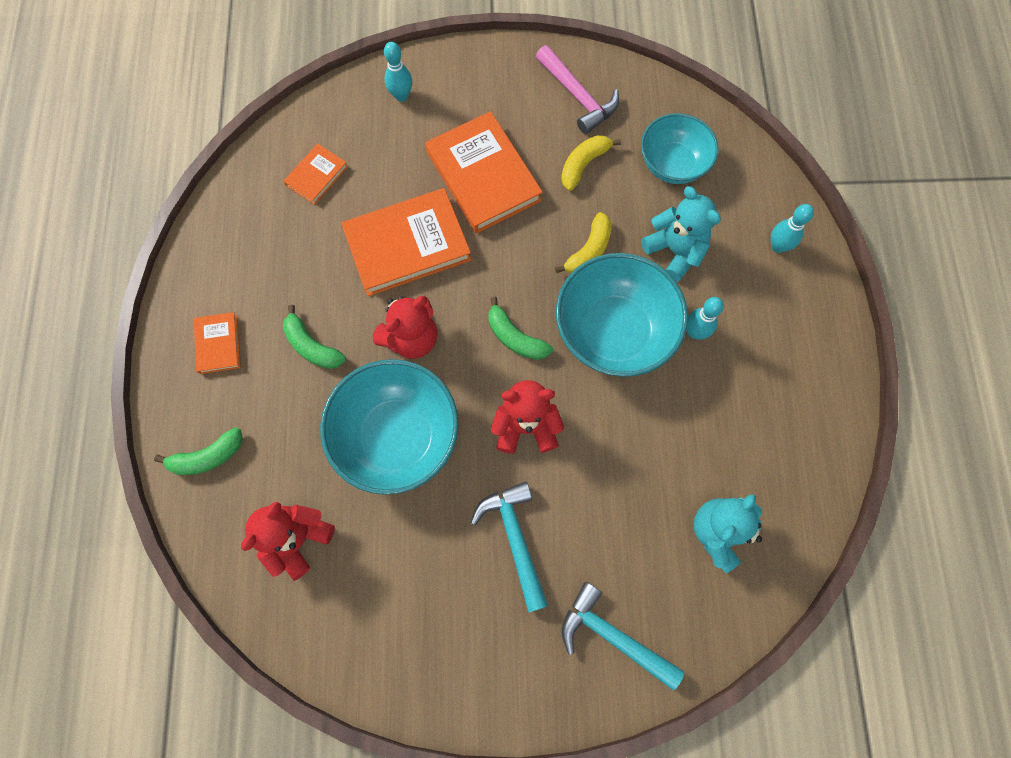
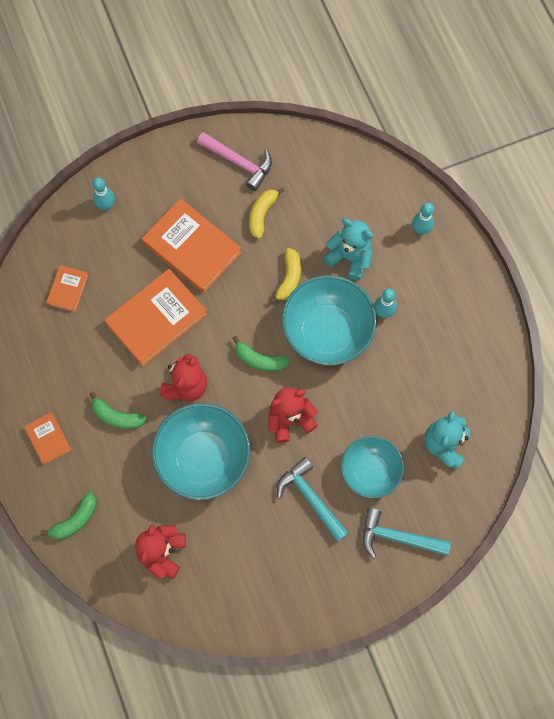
camera: 20 degrees left, 0 degrees up
(672, 164) = (326, 193): turquoise bowl -> turquoise bowl (370, 471)

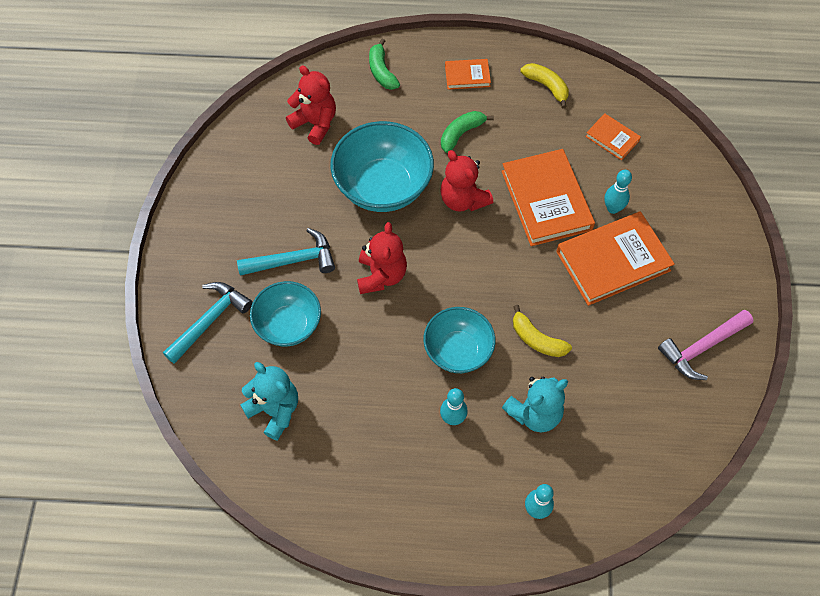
camera: 115 degrees right, 10 degrees down
(106, 205) = (695, 202): turquoise bowling pin -> turquoise bowling pin (613, 208)
(259, 360) = (458, 274): green banana -> none
(262, 214) = (626, 344): yellow banana -> yellow banana (547, 86)
(327, 331) = (458, 351): turquoise bowl -> turquoise bowl, size x0.65

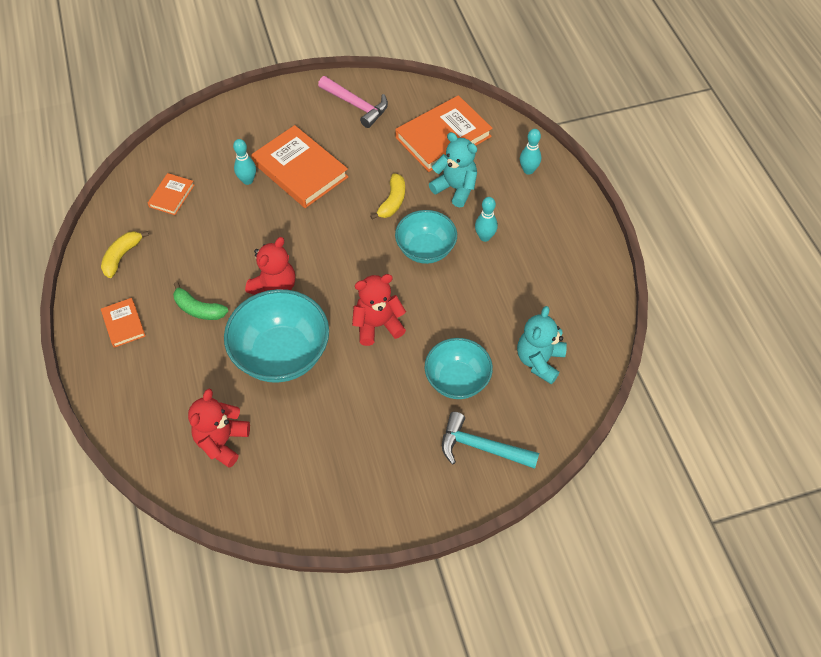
camera: 110 degrees left, 5 degrees down
(293, 260) = (390, 401): turquoise hammer -> none
(381, 71) = (135, 402): green banana -> none
(546, 200) = (255, 227): orange book -> orange book (443, 137)

